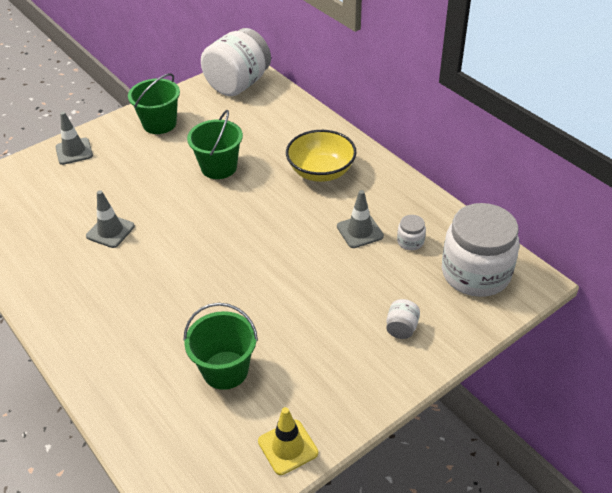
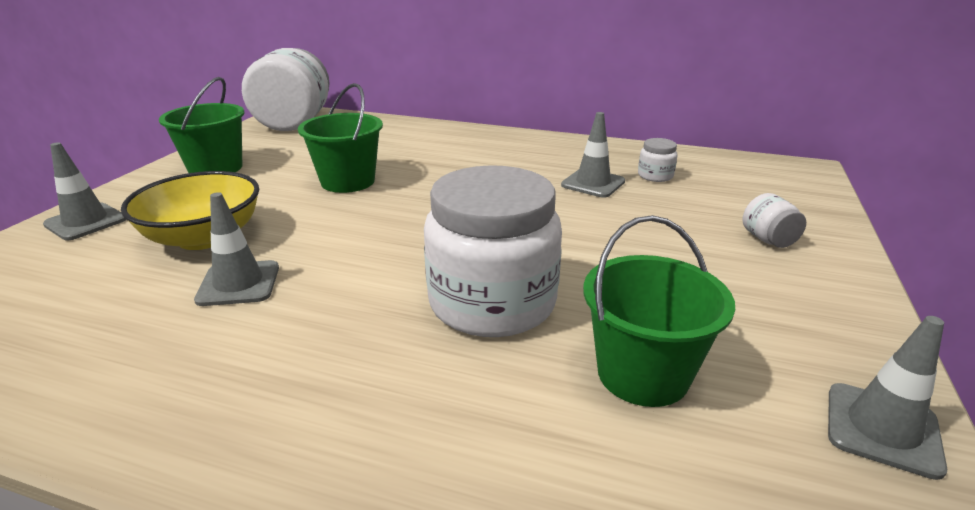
camera: 35 degrees left, 15 degrees down
(288, 447) = (882, 429): yellow traffic cone -> grey traffic cone
(321, 171) = (481, 155): yellow bowl -> yellow bowl (204, 238)
(475, 273) = (752, 178): white jar -> white jar (492, 303)

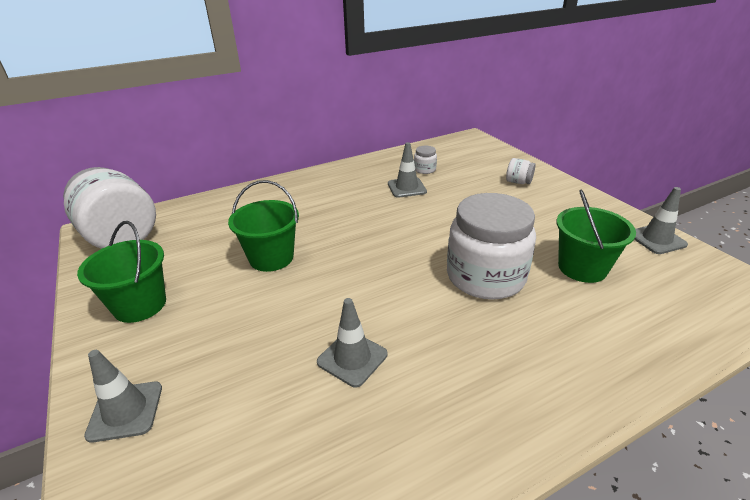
camera: 45 degrees left, 5 degrees up
(204, 238) = (260, 352): yellow bowl -> none

